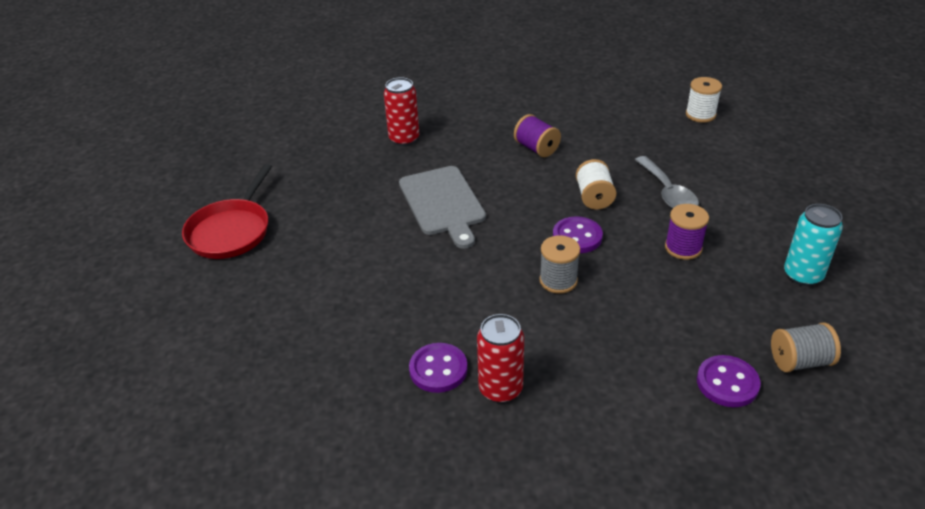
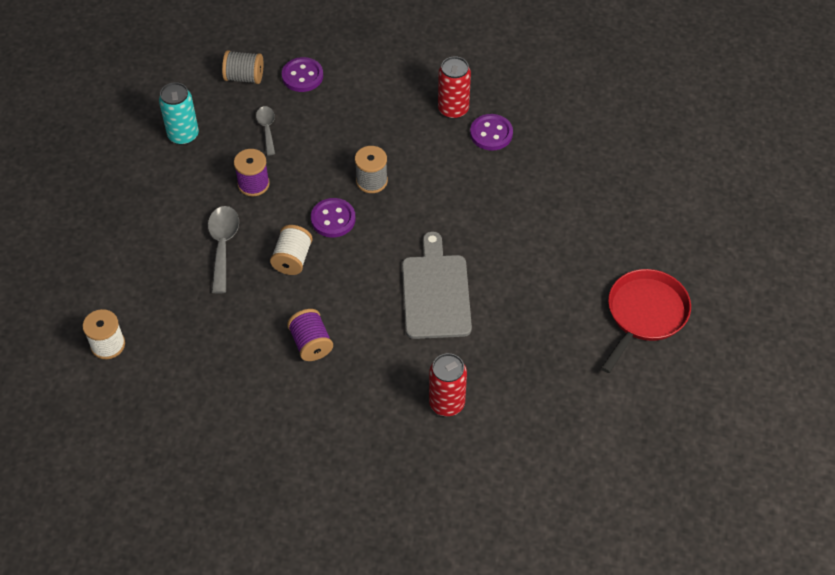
camera: 165 degrees left, 15 degrees up
(716, 306) = (267, 129): none -> grey spoon

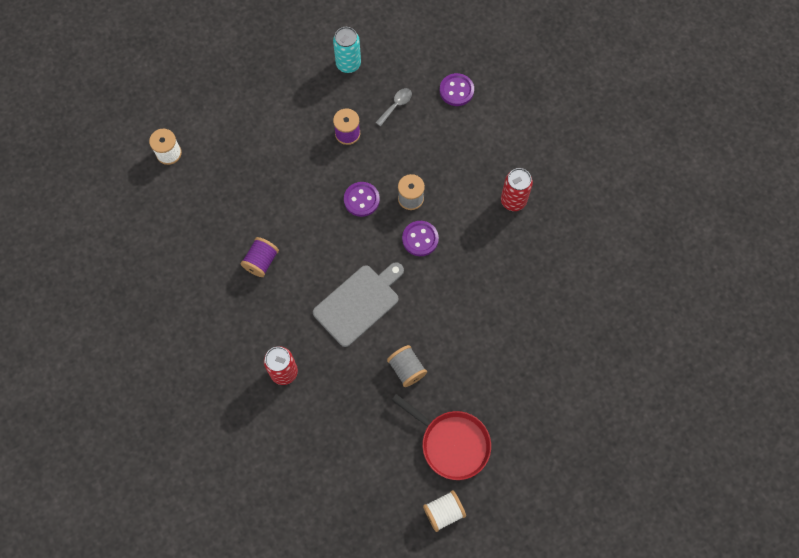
camera: 50 degrees right, 15 degrees up
(223, 245) = (288, 155): grey spoon -> none
(244, 77) = (424, 59): grey spool -> grey spool (407, 369)
(292, 259) = (312, 201): white spool -> white spool (443, 512)
(491, 133) = (514, 239): purple button -> purple button (420, 239)
(645, 314) = (451, 443): red pan -> red pan turned 45 degrees clockwise

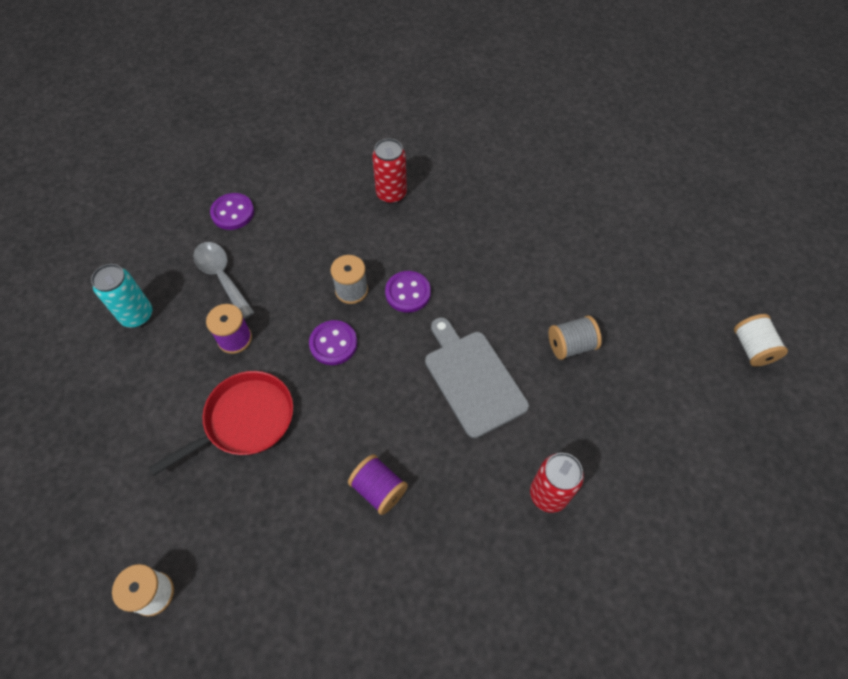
camera: 75 degrees left, 10 degrees down
(396, 105) = (222, 277): grey spoon -> grey spoon, size x1.57
(451, 443) = (669, 320): red pan -> red pan (245, 420)

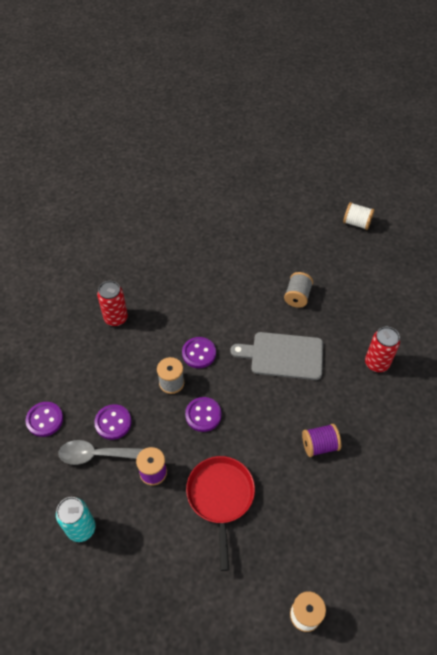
camera: 55 degrees left, 5 degrees down
(268, 269) = (113, 422): none -> purple button

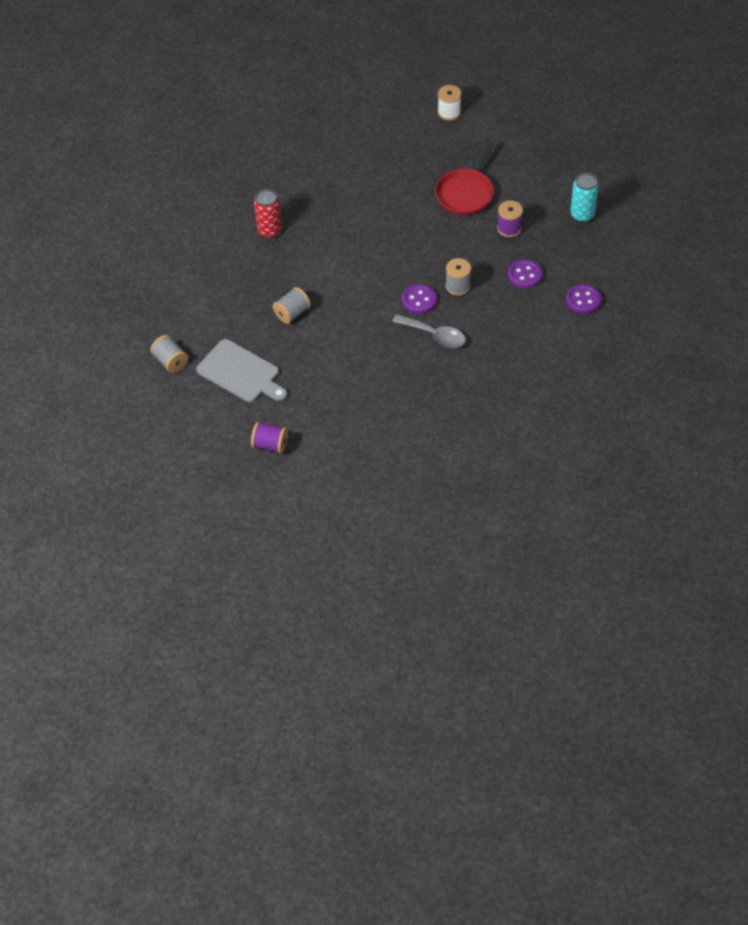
camera: 150 degrees left, 0 degrees up
(95, 455) = (551, 258): grey spoon -> grey spoon (434, 335)
(116, 318) = (479, 363): red can -> none
(203, 415) = (445, 251): purple button -> none
(283, 355) = (345, 268): grey cutting board -> grey cutting board (241, 373)
(319, 445) = (365, 195): purple spool -> purple spool (270, 445)
(356, 223) = (170, 361): white spool -> grey spool

